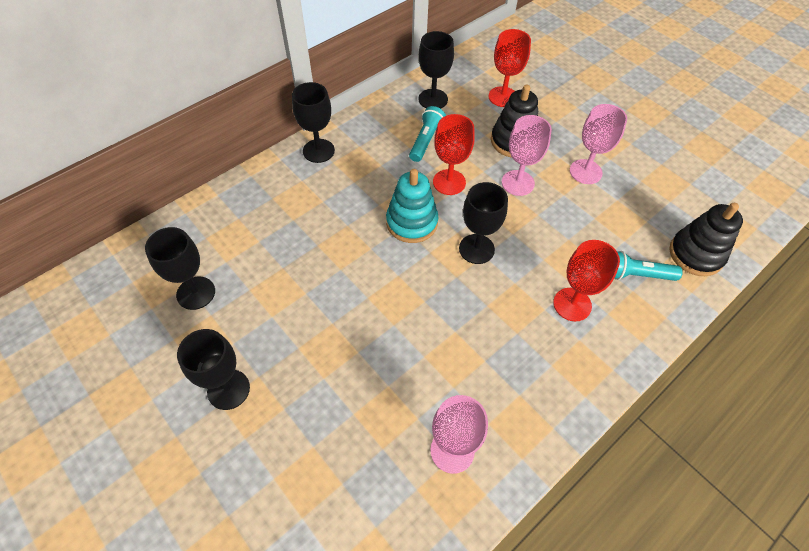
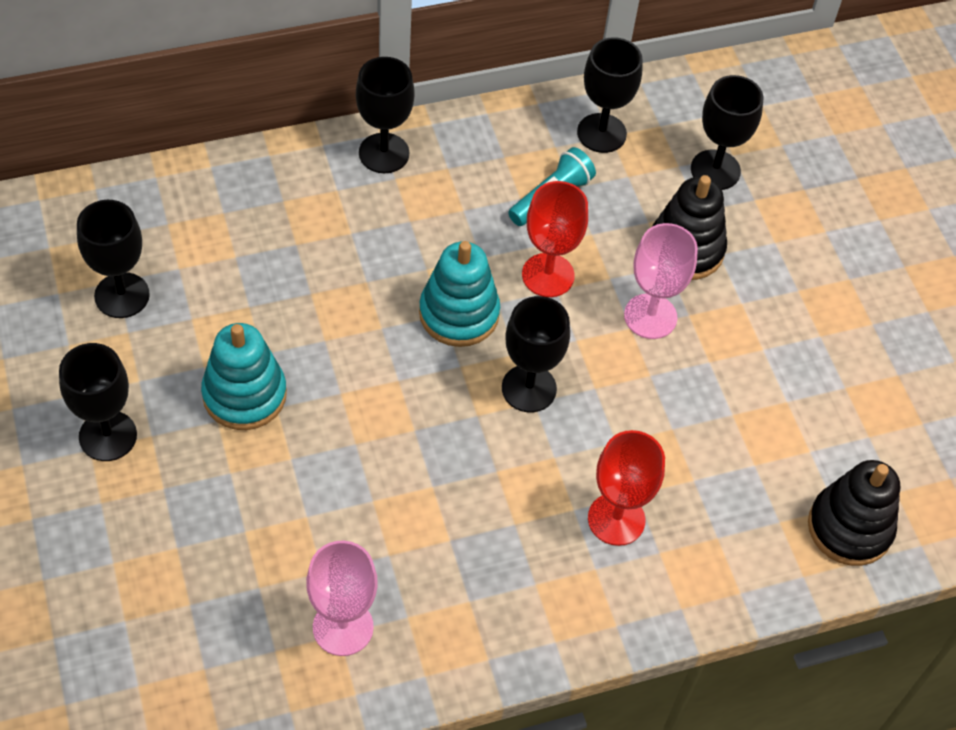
camera: 20 degrees right, 0 degrees up
(307, 323) = (244, 395): none -> turquoise stacking toy
(503, 97) = (715, 170): red goblet -> black goblet
(585, 172) = (767, 340): pink goblet -> none
(636, 274) = (738, 518): turquoise flashlight -> none

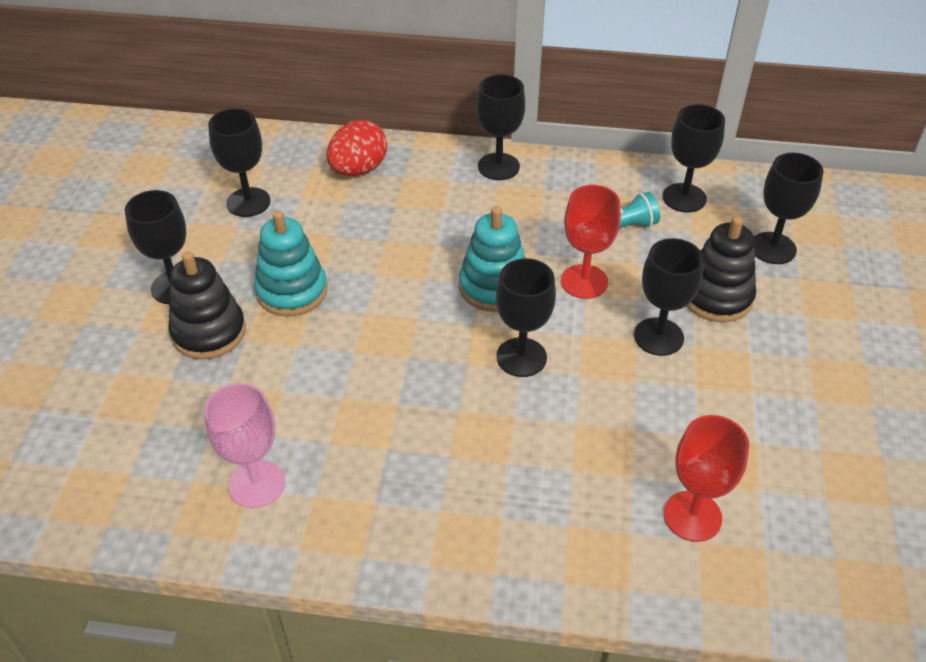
camera: 30 degrees right, 10 degrees down
(225, 208) = (358, 170): none -> red egg
(616, 519) = (542, 484): red goblet -> red goblet (692, 516)
(650, 316) = (658, 337): pink goblet -> black goblet
(849, 527) = (770, 572): black stacking toy -> black stacking toy (209, 332)

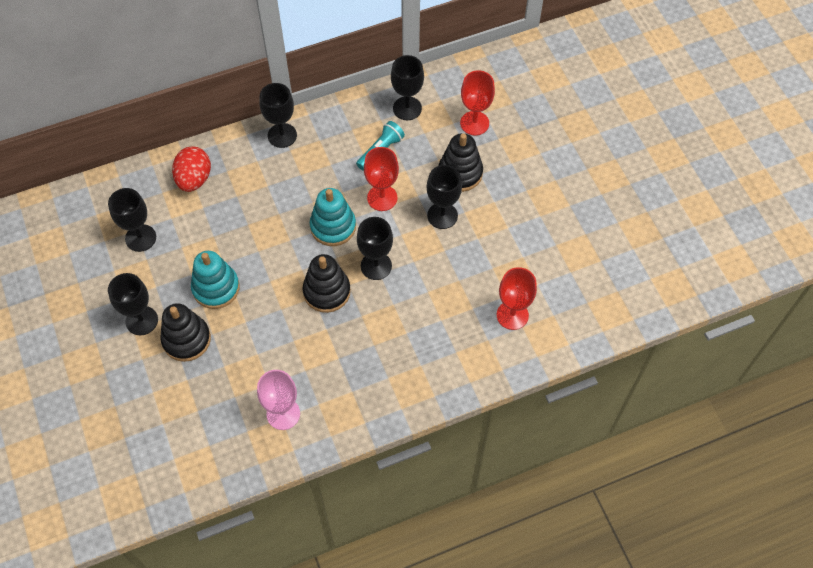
camera: 30 degrees left, 15 degrees up
(431, 358) = (327, 291): none -> black stacking toy
(772, 248) = (474, 123): black goblet -> red goblet

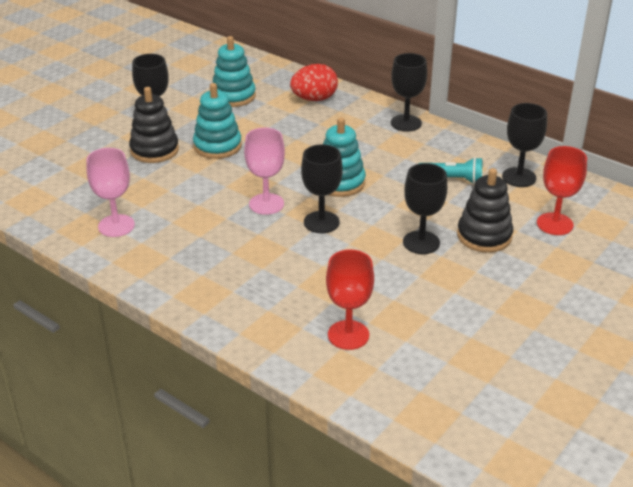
camera: 60 degrees right, 25 degrees down
(140, 238) = (233, 96): black goblet -> turquoise stacking toy
(327, 291) = (266, 204): black stacking toy -> pink goblet
(382, 198) = (401, 199): red goblet -> none

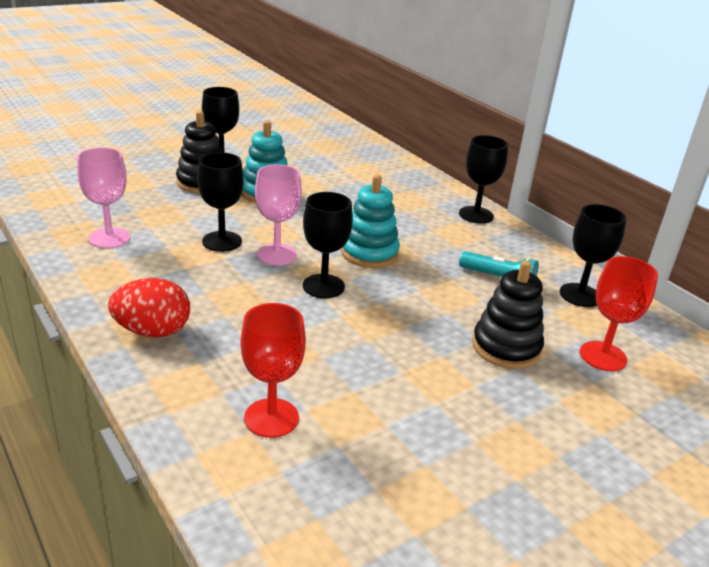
camera: 15 degrees right, 5 degrees down
(233, 96) = (313, 156): turquoise stacking toy -> none
(314, 99) = (392, 174): red egg -> red egg (153, 331)
(421, 242) = (425, 335): black goblet -> black goblet (222, 241)

